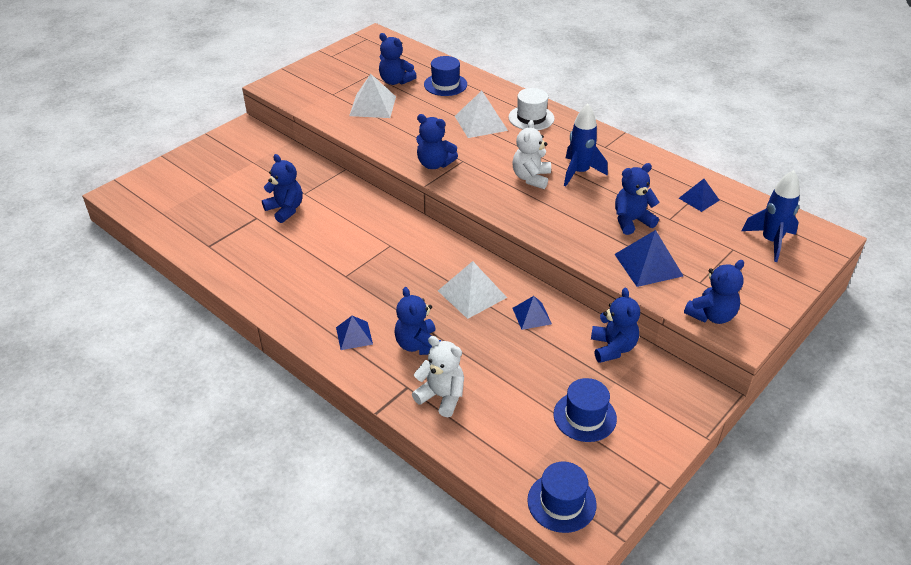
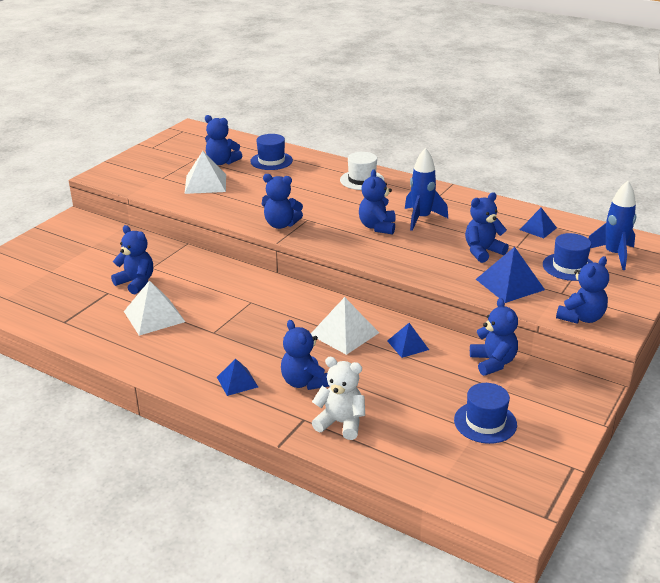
camera: 10 degrees left, 10 degrees down
(481, 123) = (315, 188): white pyramid -> white pyramid (154, 316)
(531, 178) = (377, 227): white teddy bear -> blue teddy bear
(561, 502) = (486, 498): blue hat -> blue hat (569, 267)

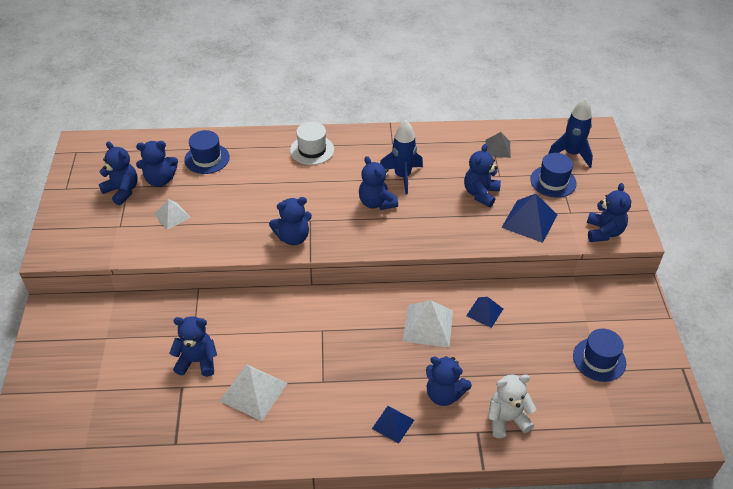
camera: 35 degrees left, 15 degrees up
(205, 183) = (172, 216): white pyramid -> white pyramid, size x0.62
(493, 362) = (556, 297): blue teddy bear -> blue teddy bear (122, 191)
(538, 228) = (498, 148): blue pyramid -> grey pyramid

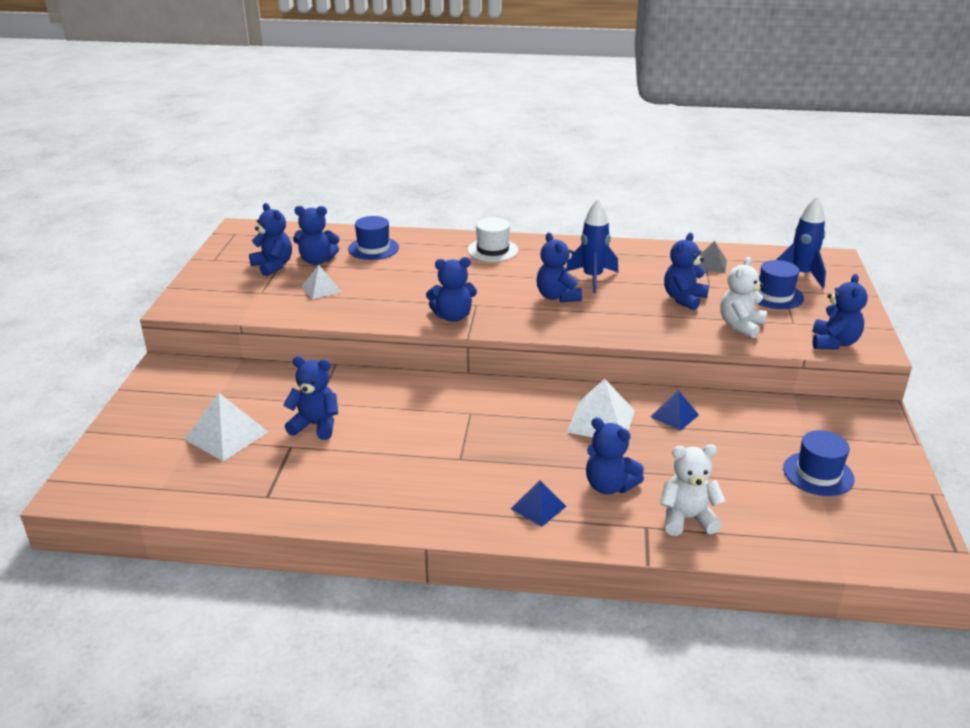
camera: 10 degrees right, 15 degrees down
(253, 391) = (374, 459): white pyramid -> white pyramid (226, 435)
(529, 221) = (740, 326): blue pyramid -> white teddy bear

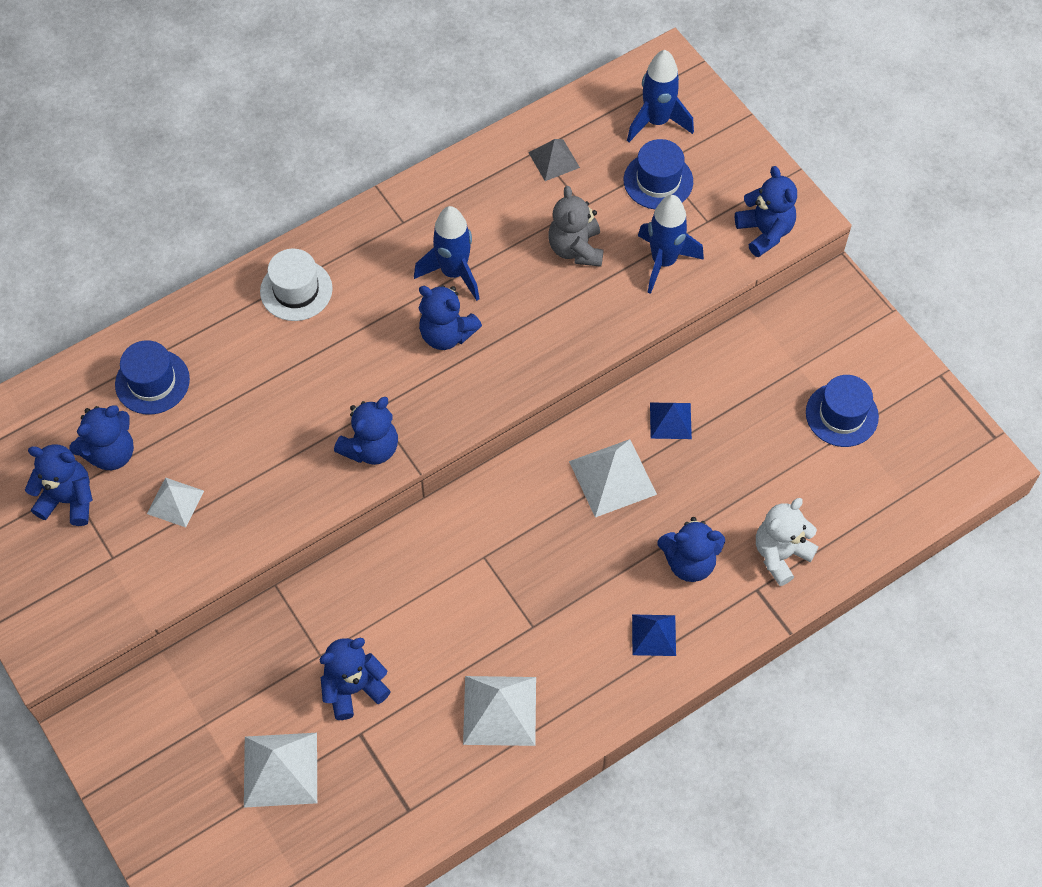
camera: 40 degrees left, 30 degrees up
(386, 484) = (500, 710): none -> white pyramid
(683, 299) = (575, 249): blue teddy bear -> grey teddy bear
(740, 326) = (663, 261): white teddy bear -> blue rocket

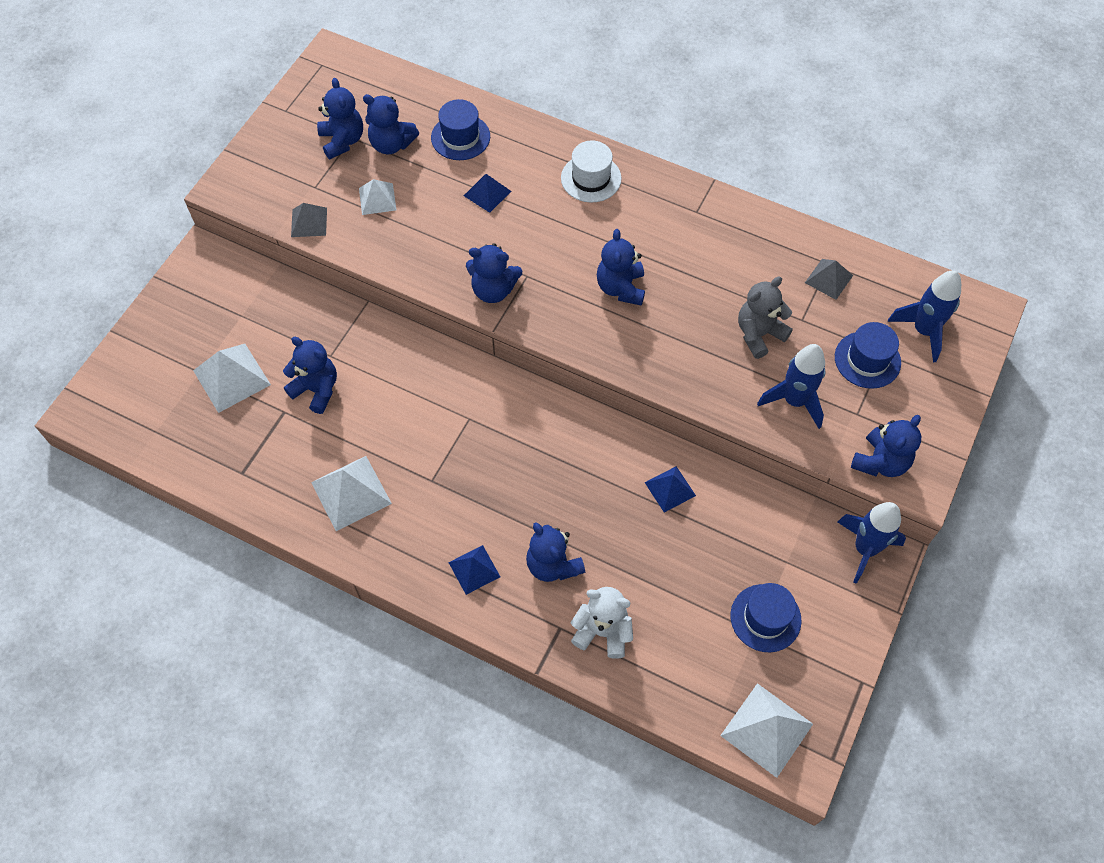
camera: 60 degrees right, 0 degrees up
(157, 585) = (309, 222): none -> grey pyramid
(245, 393) = (487, 193): none -> blue pyramid
(453, 272) = (677, 265): blue rocket -> blue rocket (865, 549)
(612, 477) = (592, 472): white pyramid -> white pyramid (767, 729)

